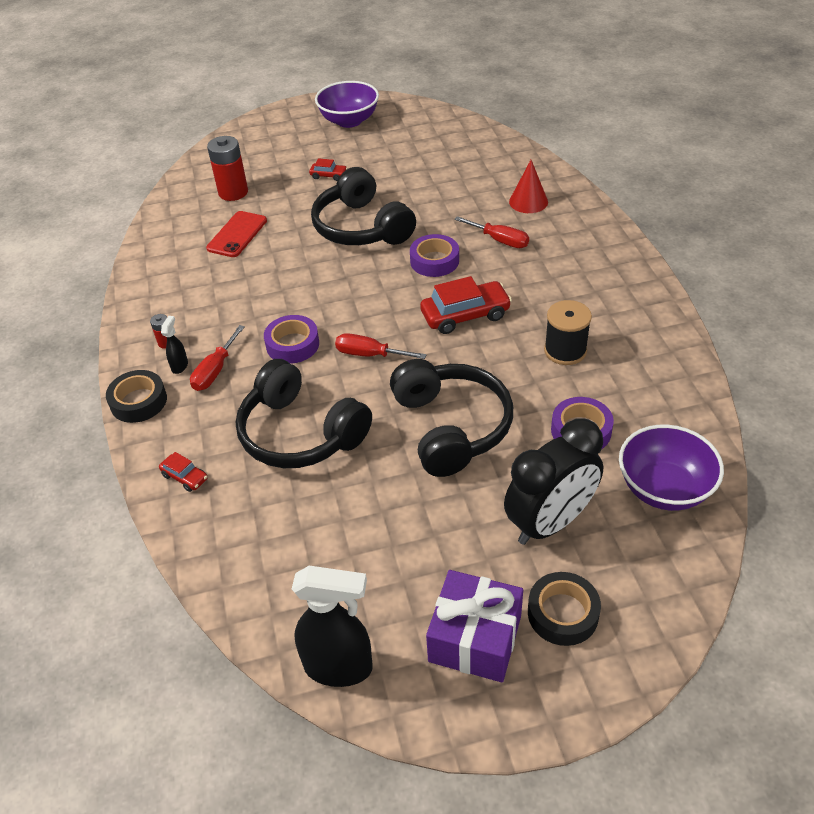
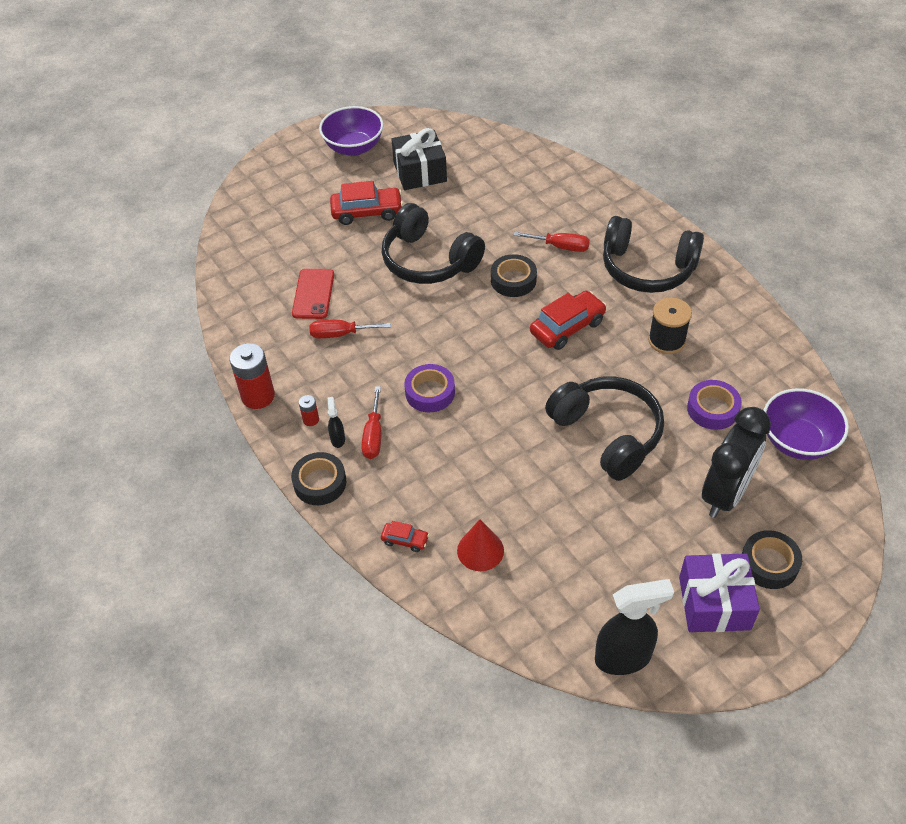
camera: 20 degrees left, 5 degrees up
(233, 192) = (283, 250): red battery -> red battery (258, 396)
(300, 433) = (483, 473): black headphones -> black headphones (647, 268)
(329, 176) = (367, 212): red car -> red car, size x1.97
(369, 354) = (504, 385): red screwdriver -> red screwdriver (340, 334)
(398, 151) = (420, 172): none -> black gift
(434, 261) = (513, 280): purple tape -> black tape
(528, 202) = (566, 202): red cone -> red cone (480, 550)

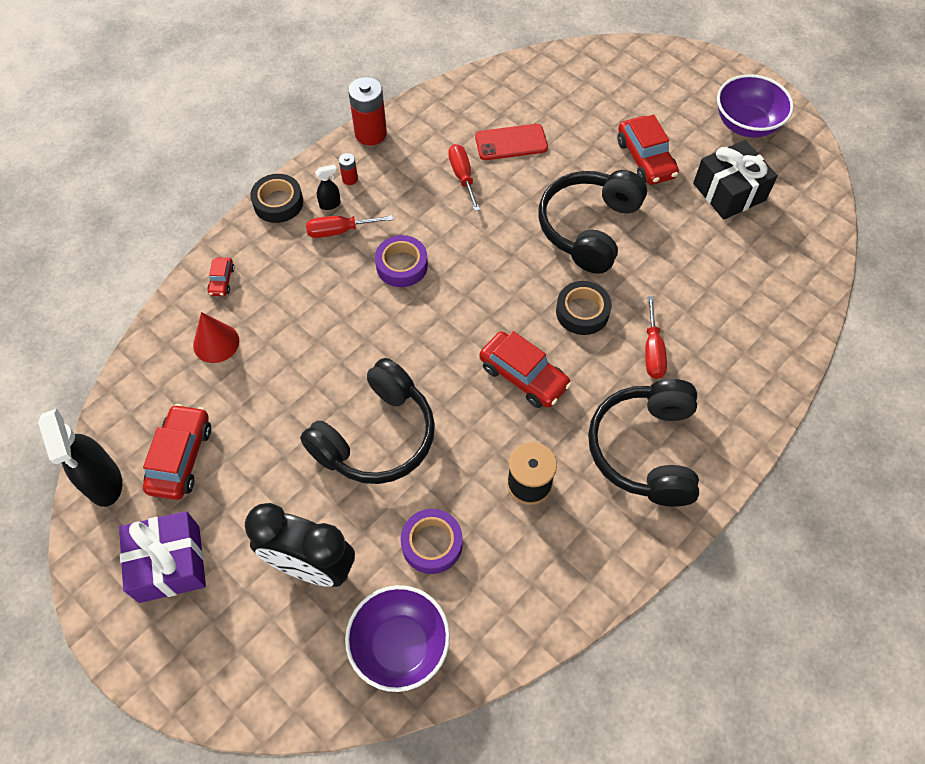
camera: 75 degrees right, 10 degrees up
(605, 588) = (181, 457): none -> red car
(769, 563) = (222, 618): black tape -> none

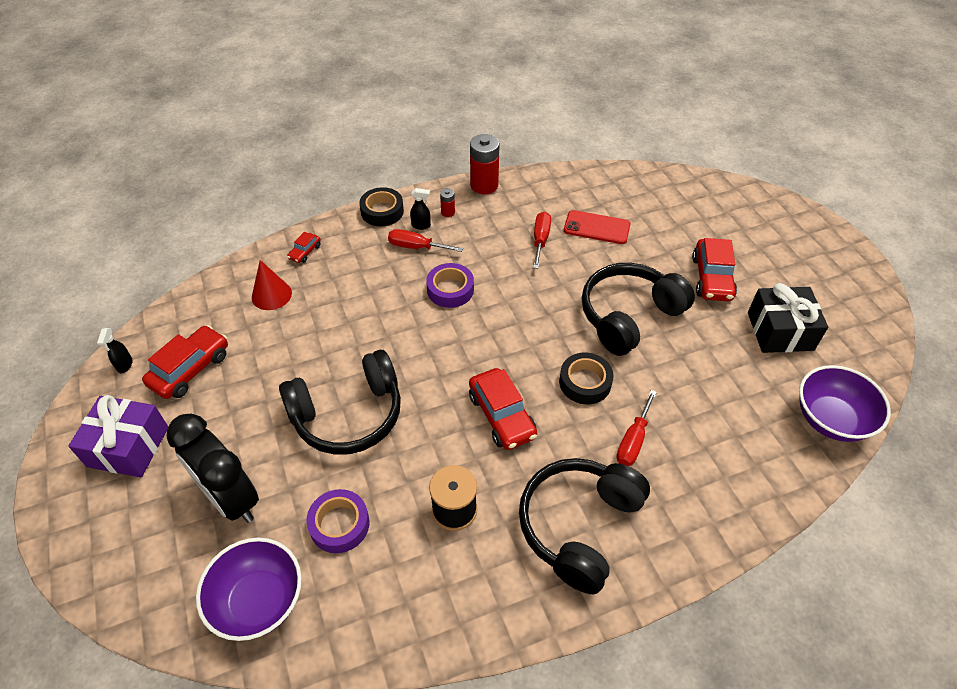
camera: 25 degrees right, 10 degrees down
(104, 483) = (125, 365): black spray bottle -> black spray bottle, size x0.45
(746, 124) = (825, 280): purple bowl -> purple bowl (830, 419)

